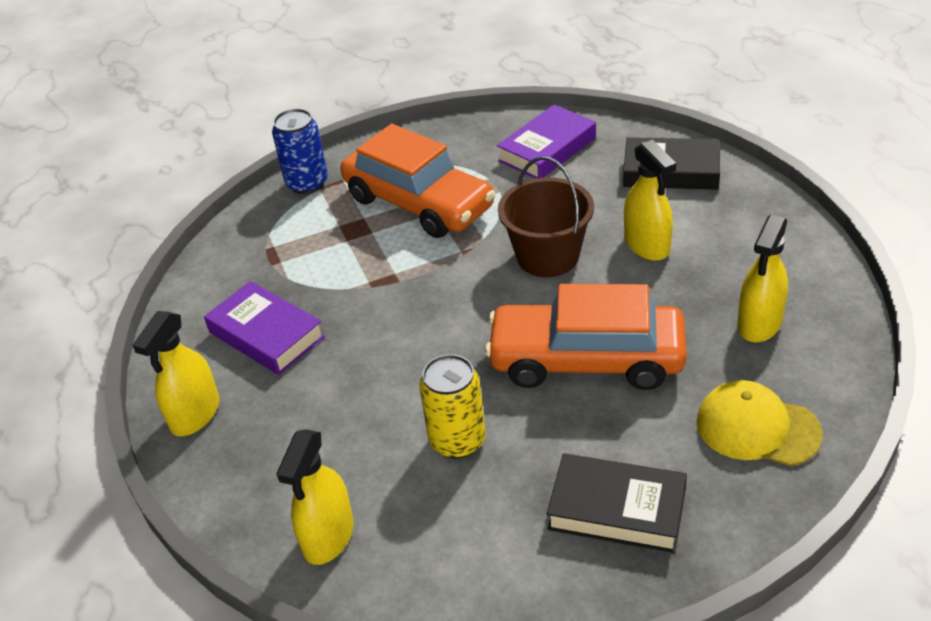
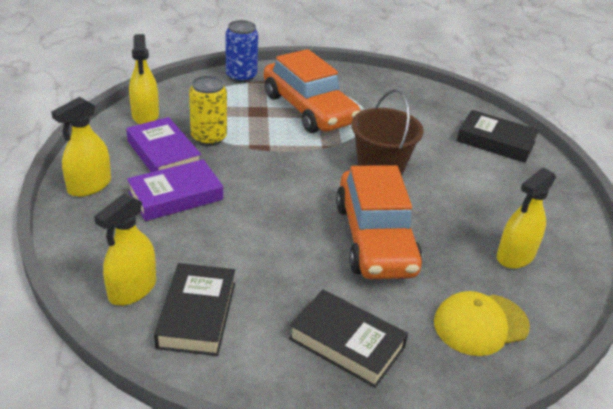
camera: 10 degrees right, 5 degrees down
(424, 539) = (197, 314): none -> black book
(457, 440) = (255, 259): yellow can -> yellow can (209, 138)
(547, 149) = (414, 103): purple book -> purple book (175, 196)
(586, 359) = (375, 238): orange car -> orange car turned 120 degrees counterclockwise
(647, 245) = (455, 181): yellow spray bottle -> yellow spray bottle (145, 115)
(757, 428) = (480, 324): yellow cap -> yellow cap turned 60 degrees counterclockwise

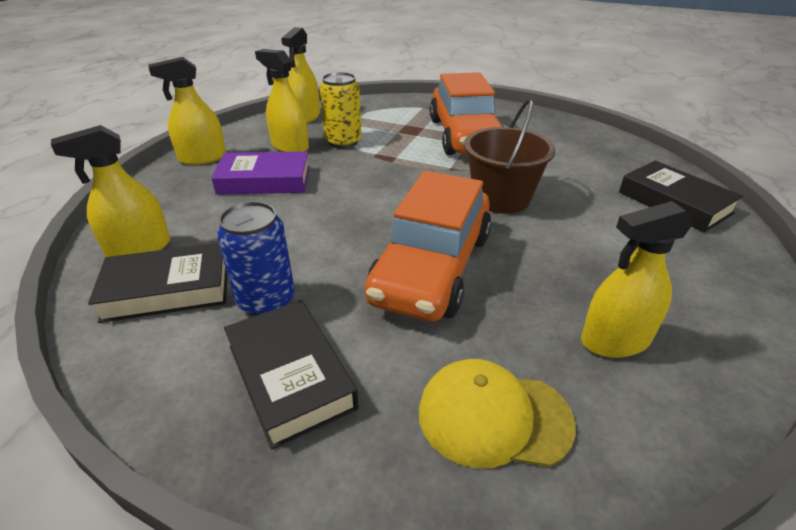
camera: 30 degrees right, 0 degrees up
(163, 154) = (290, 146): purple book -> yellow spray bottle
(197, 314) = (168, 289): black book -> black book turned 45 degrees clockwise
(241, 76) = (420, 102): blue can -> blue can (266, 300)

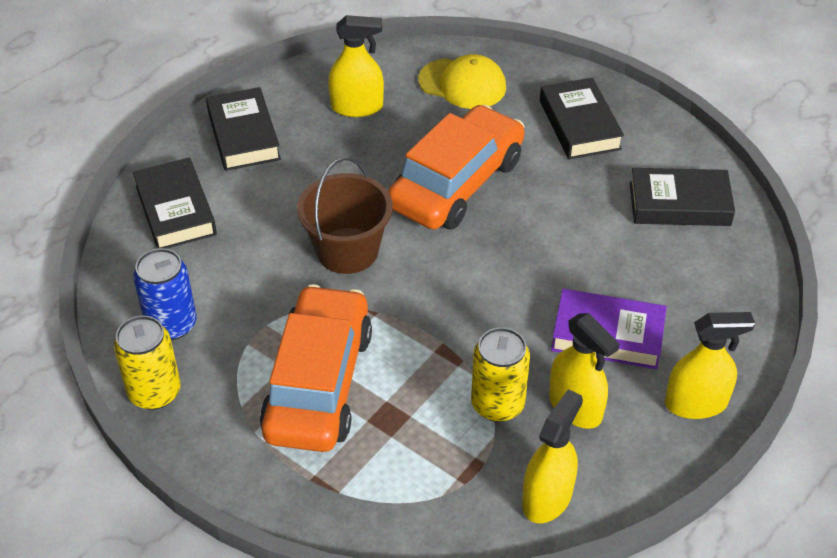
camera: 165 degrees left, 10 degrees up
(139, 248) = (721, 253): yellow spray bottle -> none
(266, 300) = (597, 179): blue can -> blue can (171, 324)
(558, 121) = (154, 392): none -> yellow can
(704, 276) = (243, 135): none -> black book

